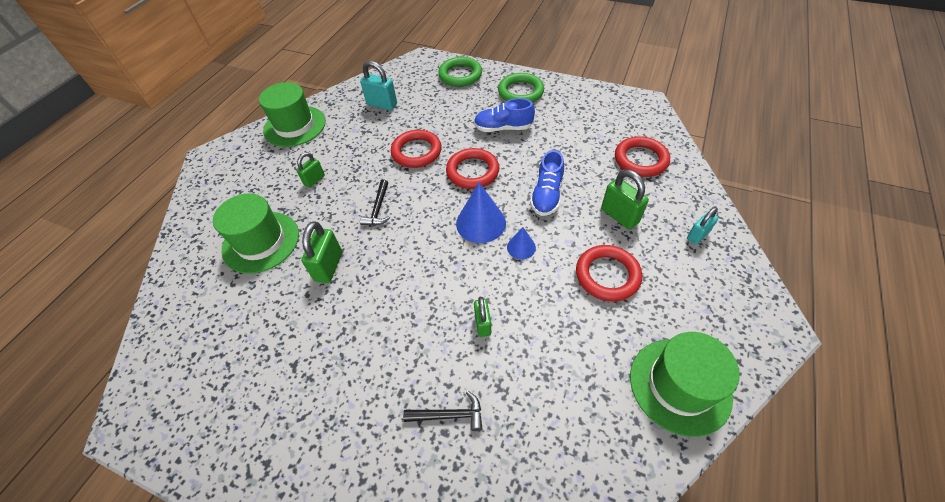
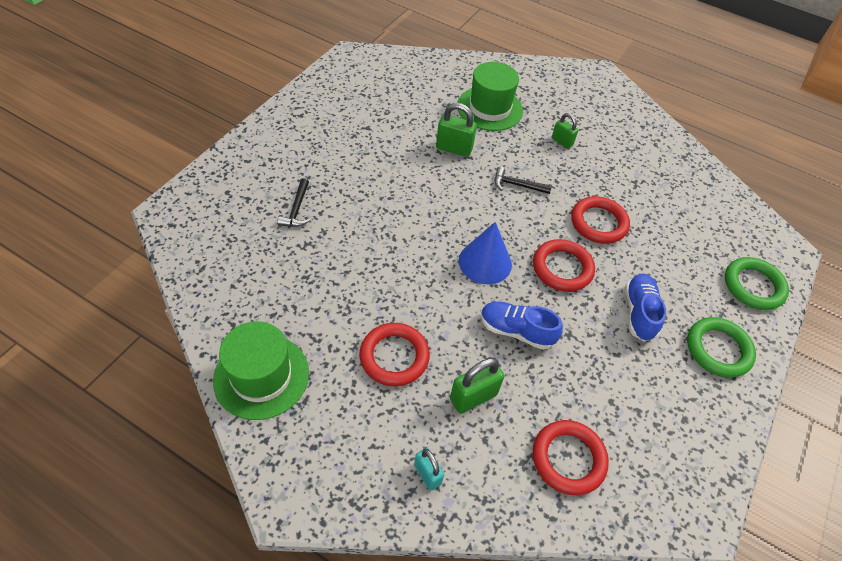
camera: 90 degrees right, 0 degrees up
(294, 126) = (645, 129): green hat -> none
(382, 104) = (684, 200): turquoise padlock -> none
(483, 324) = (368, 243): green padlock -> none
(521, 247) = (446, 290): blue cone -> none

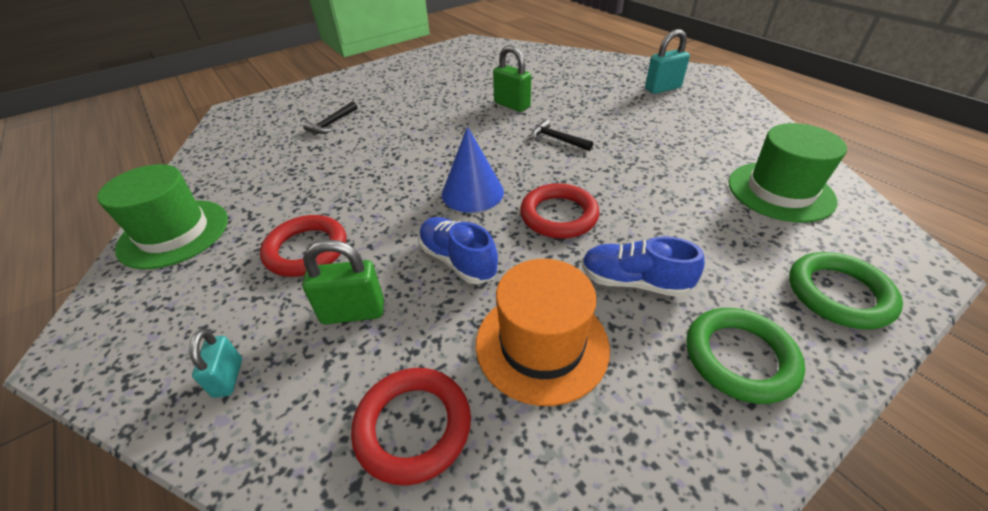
camera: 30 degrees right, 10 degrees down
(489, 108) = (570, 84): green hat -> green hat (780, 191)
(562, 142) = (632, 115): green padlock -> none
(570, 101) = (662, 88): none -> turquoise padlock
(598, 223) = (633, 184): red ring -> none
(608, 378) = (542, 344): none -> orange hat
(639, 313) = (634, 282): blue shoe -> blue shoe turned 105 degrees counterclockwise

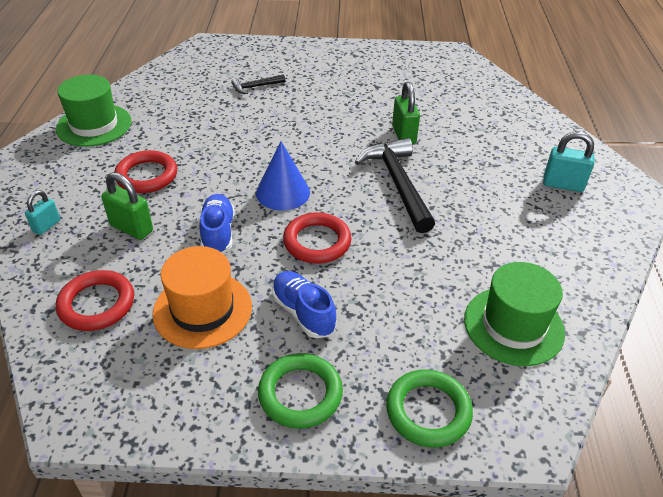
camera: 35 degrees right, 0 degrees up
(557, 139) = (398, 184): black hammer -> black hammer, size x2.06

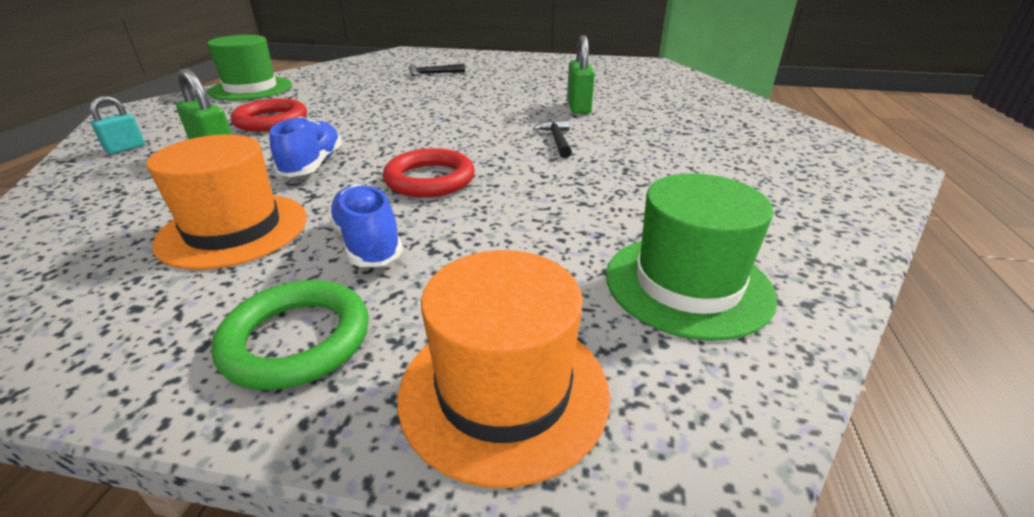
camera: 10 degrees right, 10 degrees down
(97, 304) = (106, 214): red ring -> none
(283, 192) = (413, 139): blue cone -> none
(398, 184) = (557, 140): black hammer -> black hammer, size x0.49
(428, 411) = (504, 390): green ring -> orange hat
(563, 184) = (774, 151): turquoise padlock -> none

